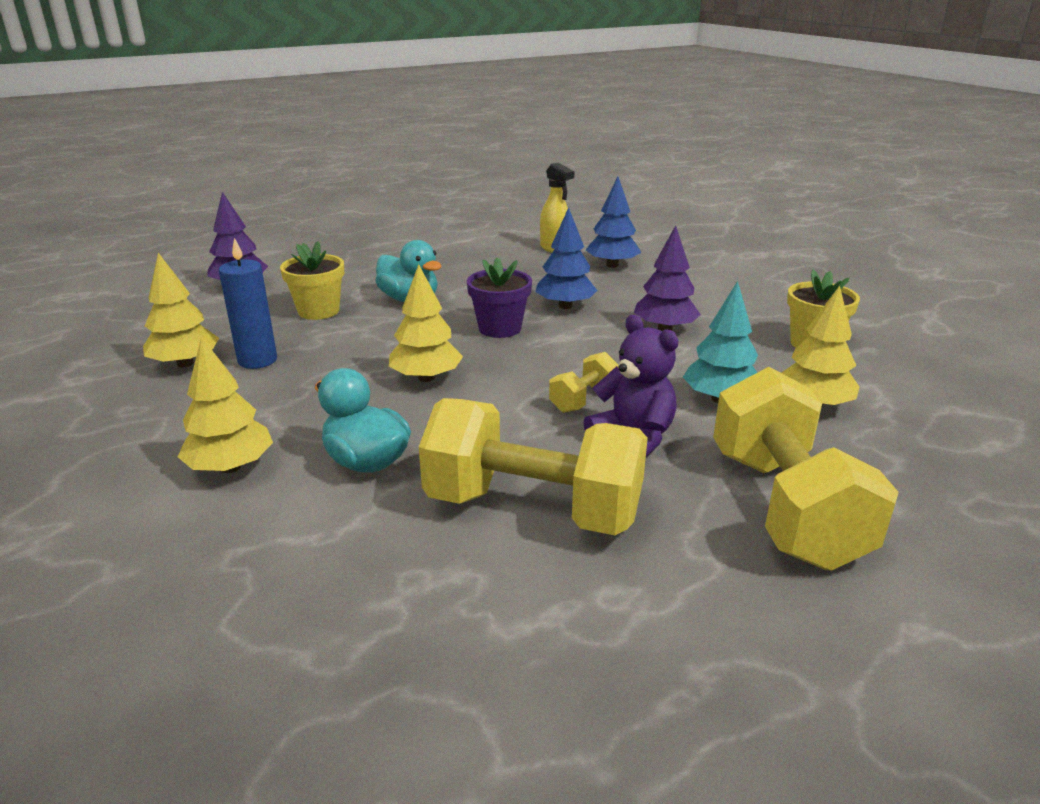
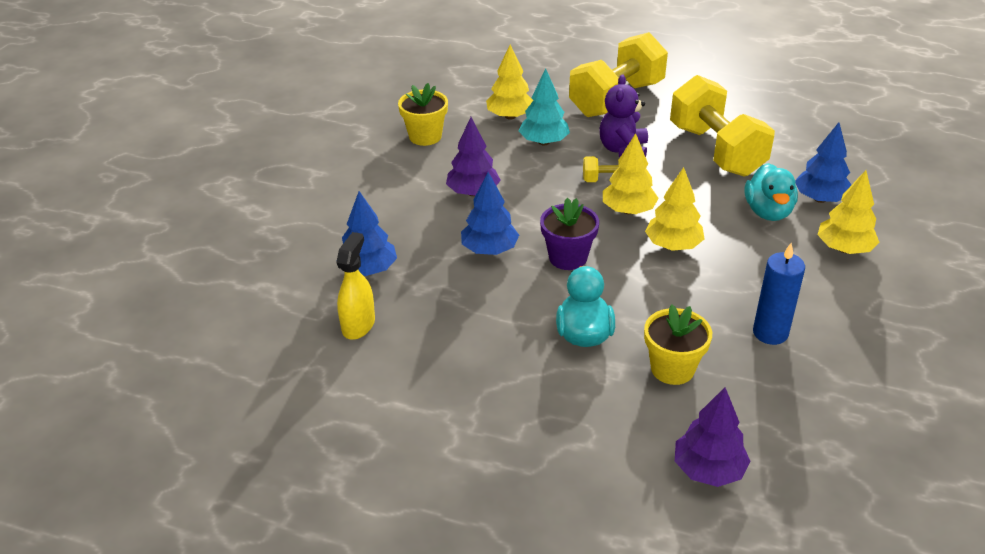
camera: 130 degrees left, 10 degrees up
(185, 363) = (828, 364): yellow tree -> yellow tree (628, 210)
(312, 518) = (820, 199): none -> blue tree

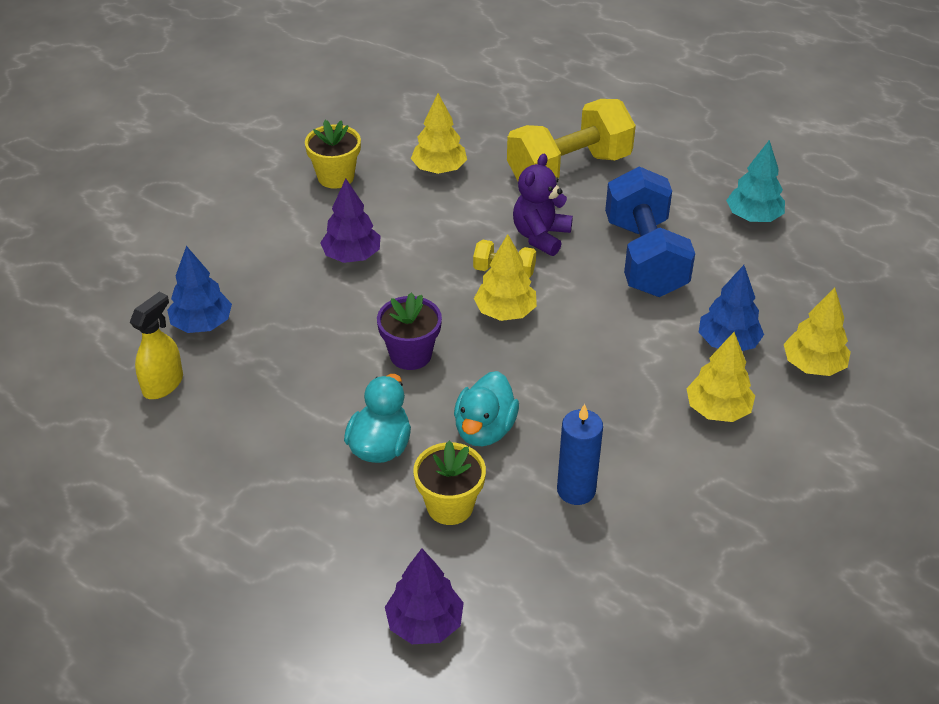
camera: 15 degrees right, 5 degrees up
(489, 250) = (334, 328): blue tree -> none
(544, 142) = (459, 209): turquoise tree -> turquoise tree (753, 217)
(673, 245) = (530, 365): yellow tree -> yellow tree (813, 365)
(716, 150) = (644, 257): yellow dumbbell -> blue dumbbell
(768, 212) = (659, 346): turquoise duck -> turquoise duck (484, 430)

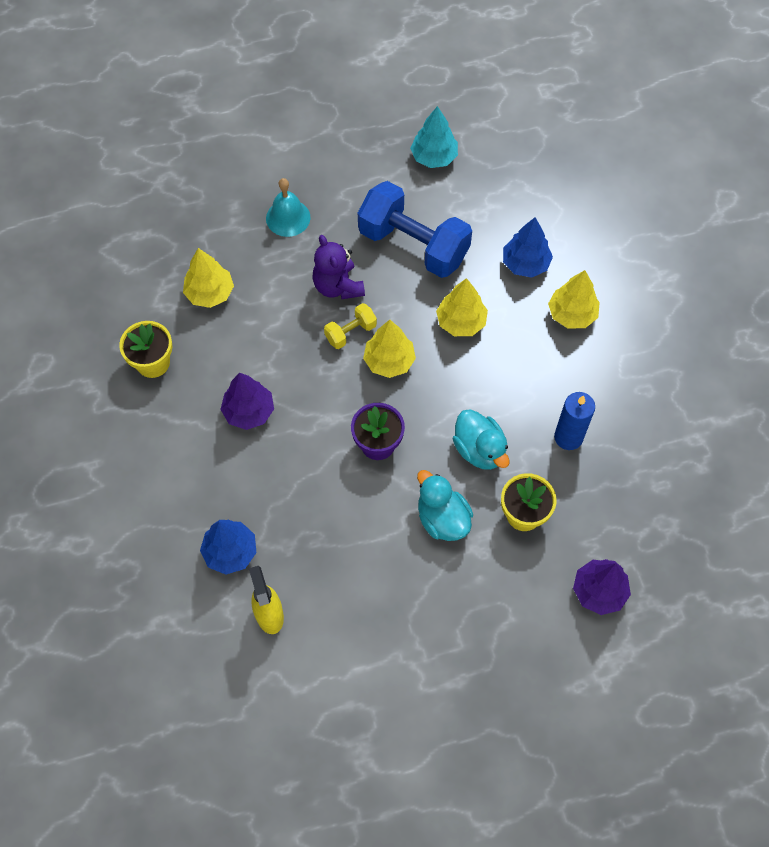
camera: 50 degrees left, 20 degrees up
(569, 169) = (288, 218): yellow dumbbell -> turquoise bell
(813, 365) = (581, 237): yellow tree -> yellow tree (461, 322)

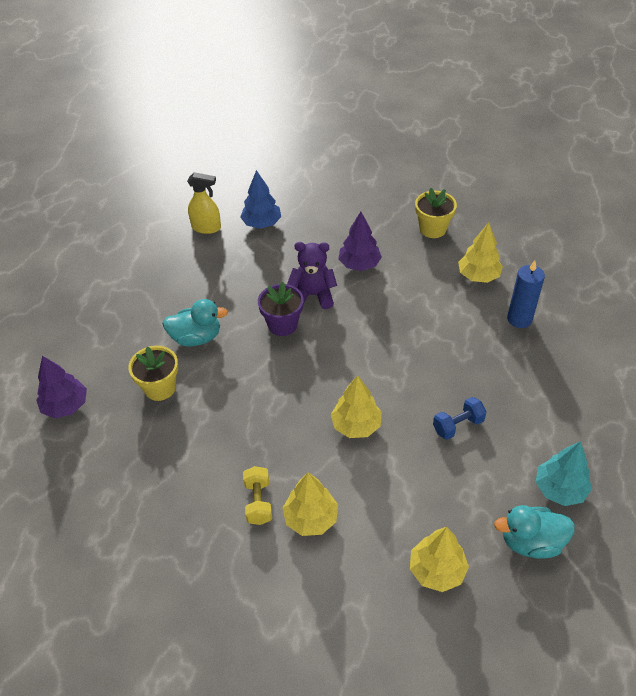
camera: 120 degrees right, 15 degrees down
(288, 218) = (533, 348): turquoise bell -> none
(338, 286) = (442, 355): purple teddy bear -> purple teddy bear (313, 295)
(350, 332) = (391, 346): yellow dumbbell -> yellow dumbbell (258, 502)
(389, 361) = (349, 360): yellow tree -> yellow tree (437, 570)
(413, 245) = (458, 425): blue dumbbell -> blue dumbbell, size x0.45
(479, 450) = (232, 384): turquoise duck -> turquoise duck (531, 542)
(525, 263) = (389, 507): blue tree -> none
(568, 437) = (197, 451): blue candle -> blue candle (519, 319)

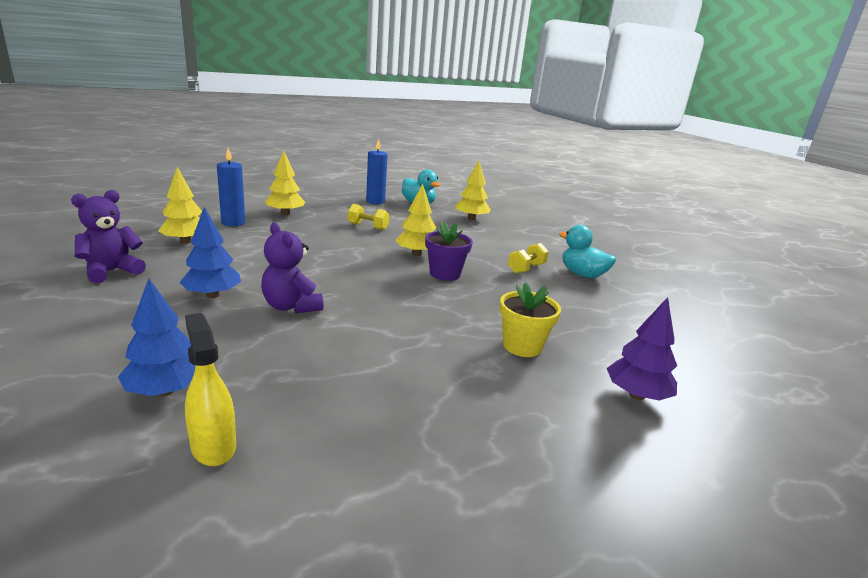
camera: 135 degrees left, 25 degrees down
(196, 338) = (437, 353): turquoise duck -> turquoise duck (582, 274)
(282, 324) = (354, 310): purple flower pot -> purple flower pot (445, 274)
(310, 518) = (504, 251): yellow tree -> yellow tree (285, 213)
(359, 264) = (212, 295): purple tree -> blue tree
(432, 229) = (111, 271): yellow flower pot -> purple teddy bear
(458, 425) = (367, 227): blue dumbbell -> yellow dumbbell
(560, 489) = (375, 201): turquoise tree -> blue candle

